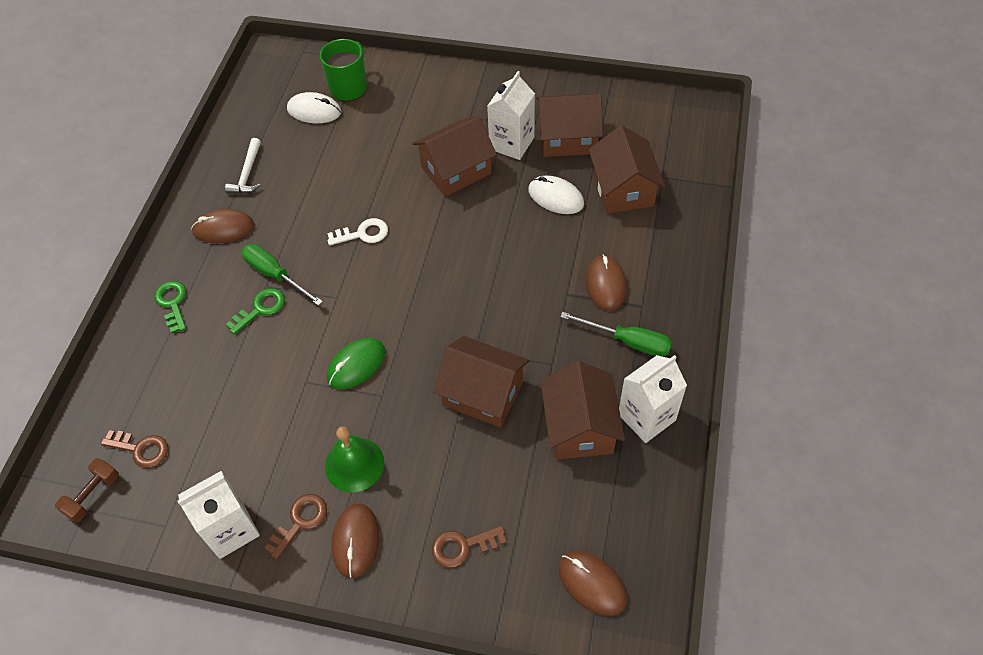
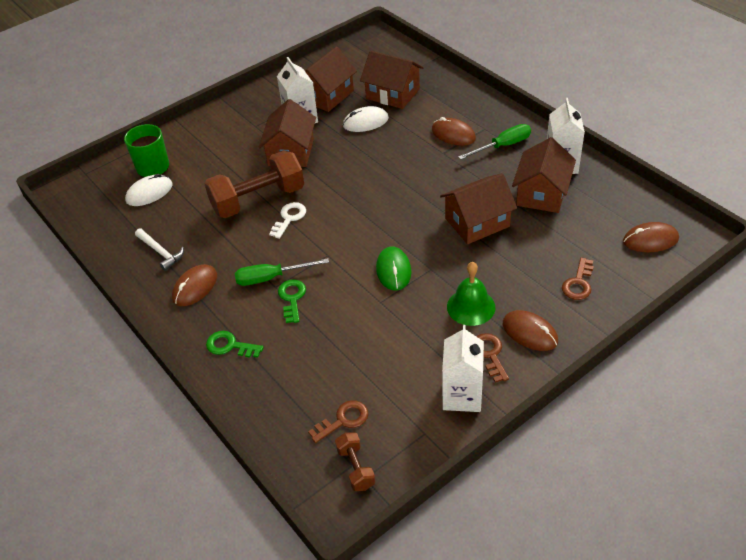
camera: 50 degrees left, 10 degrees down
(368, 193) = (258, 200): none -> brown dumbbell
(580, 427) = (542, 193): brown house -> brown house turned 75 degrees clockwise

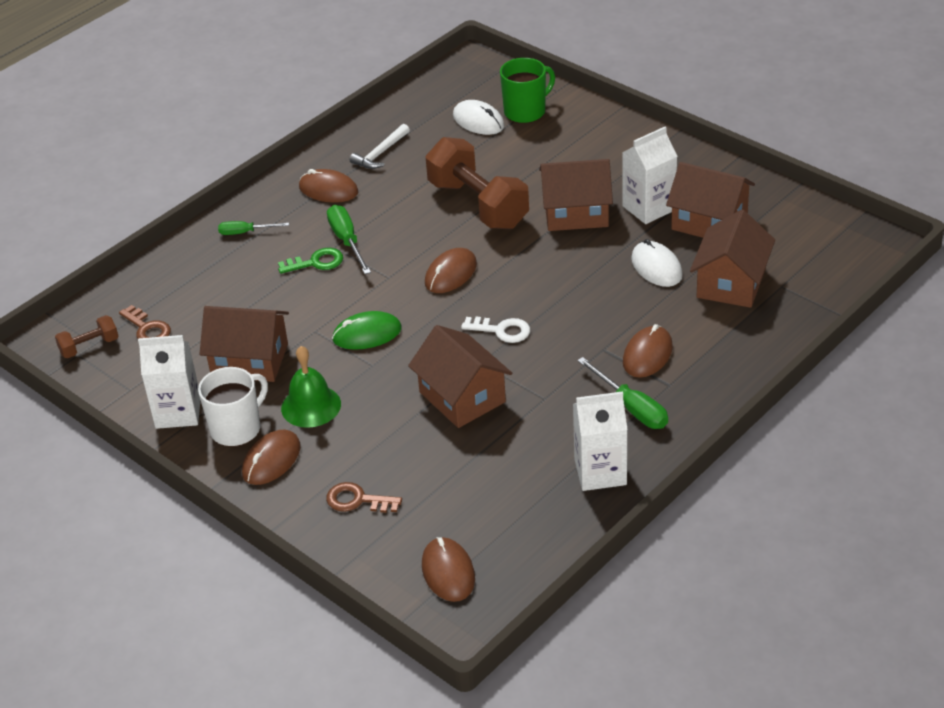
camera: 80 degrees right, 5 degrees down
(230, 346) = (245, 232): green key -> green screwdriver
(289, 218) = (448, 235): white key -> white key (501, 330)
(336, 220) = (450, 274): none -> brown mouse
(489, 354) = (237, 429): brown key -> white mug
(542, 193) = (531, 455): brown house -> brown house (250, 360)

